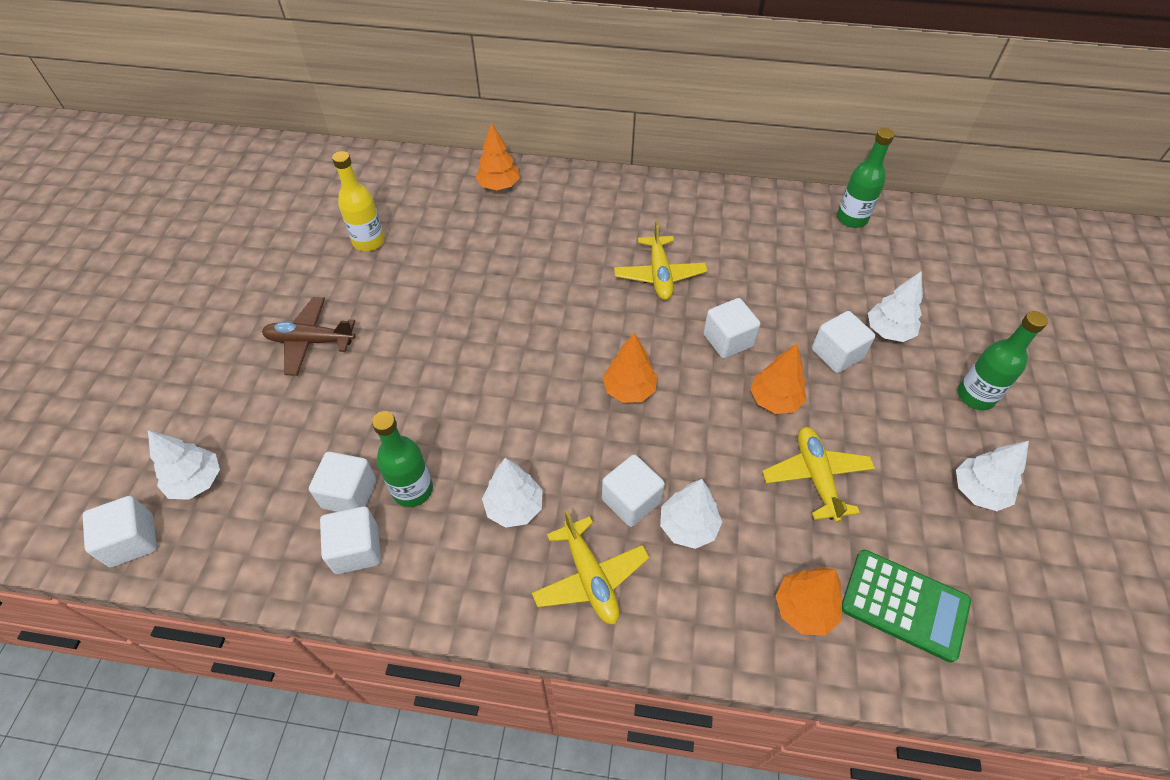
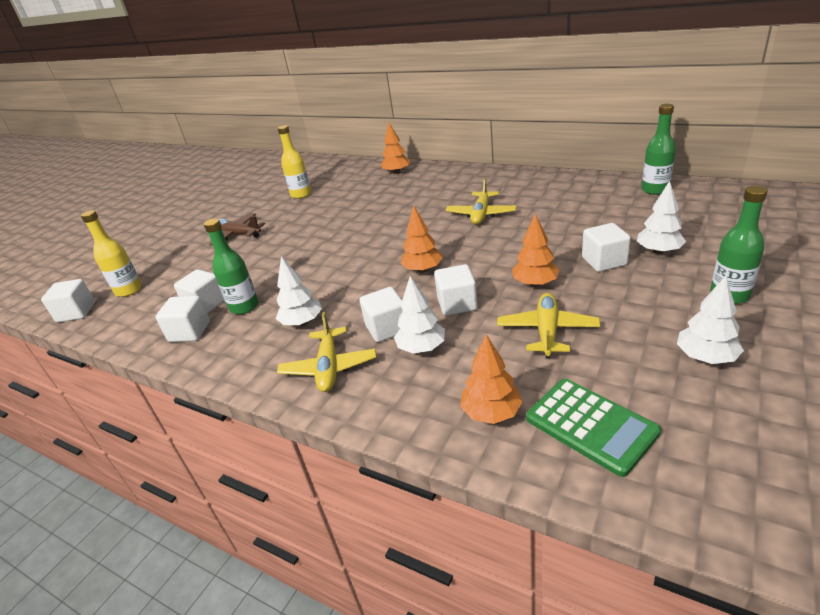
camera: 25 degrees right, 20 degrees down
(196, 481) = (129, 290): white tree -> yellow bottle
(728, 340) = (514, 249): white cube -> white cube (457, 304)

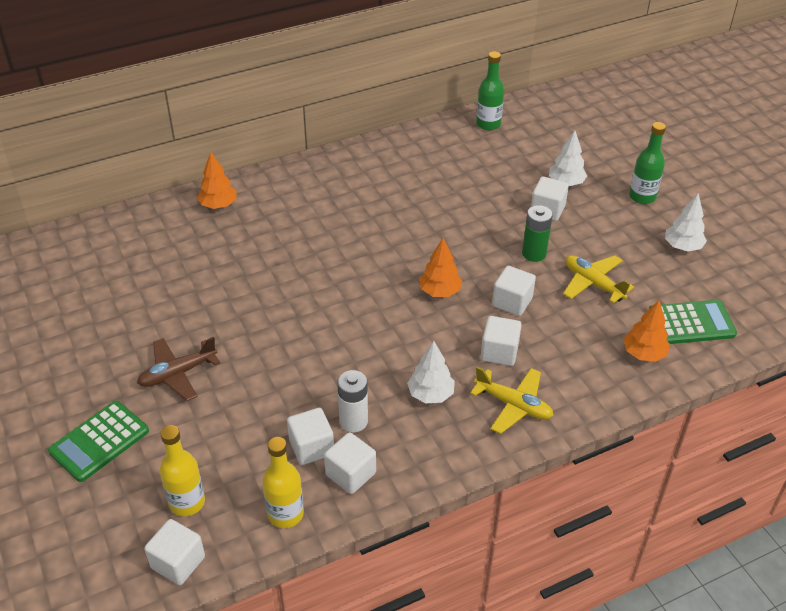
camera: 60 degrees left, 10 degrees up
(164, 244) = (99, 441): none -> green calculator
(244, 307) = (353, 421): green bottle -> white battery
(301, 194) = (152, 288): yellow bottle -> yellow bottle (285, 514)
(422, 348) = (545, 347): white tree -> none
(481, 214) = (394, 213): yellow plane -> none
(535, 283) = (534, 253): orange tree -> green battery

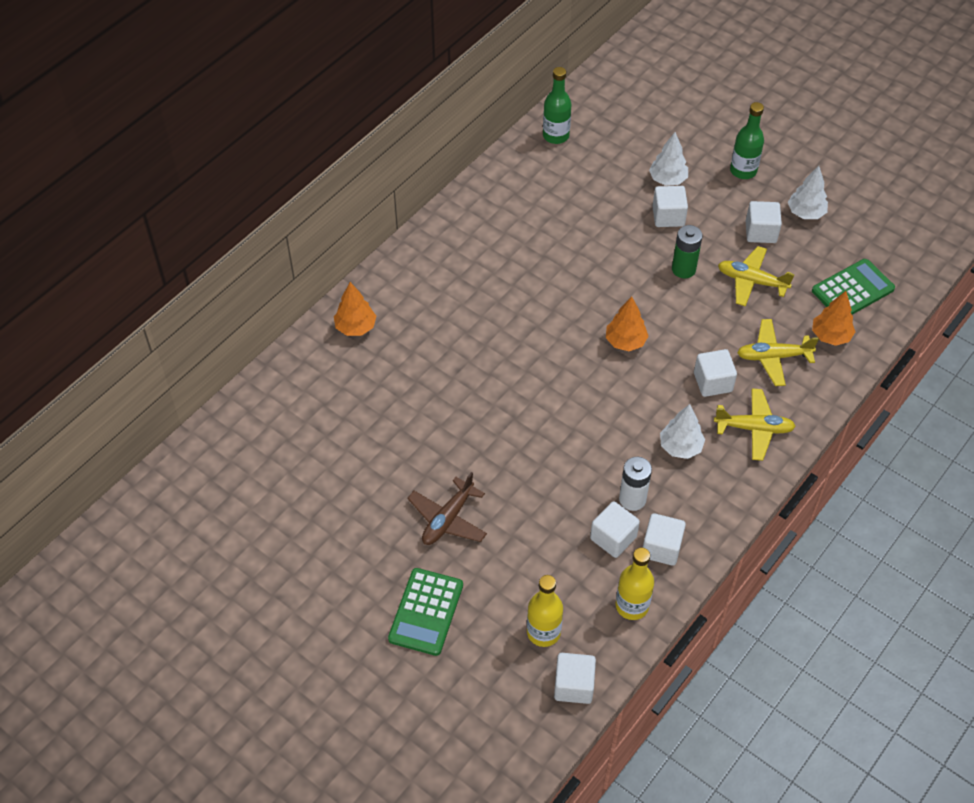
camera: 25 degrees left, 10 degrees up
(512, 302) = (694, 327): white cube -> white cube (760, 232)
(573, 351) = (773, 357): none -> yellow plane

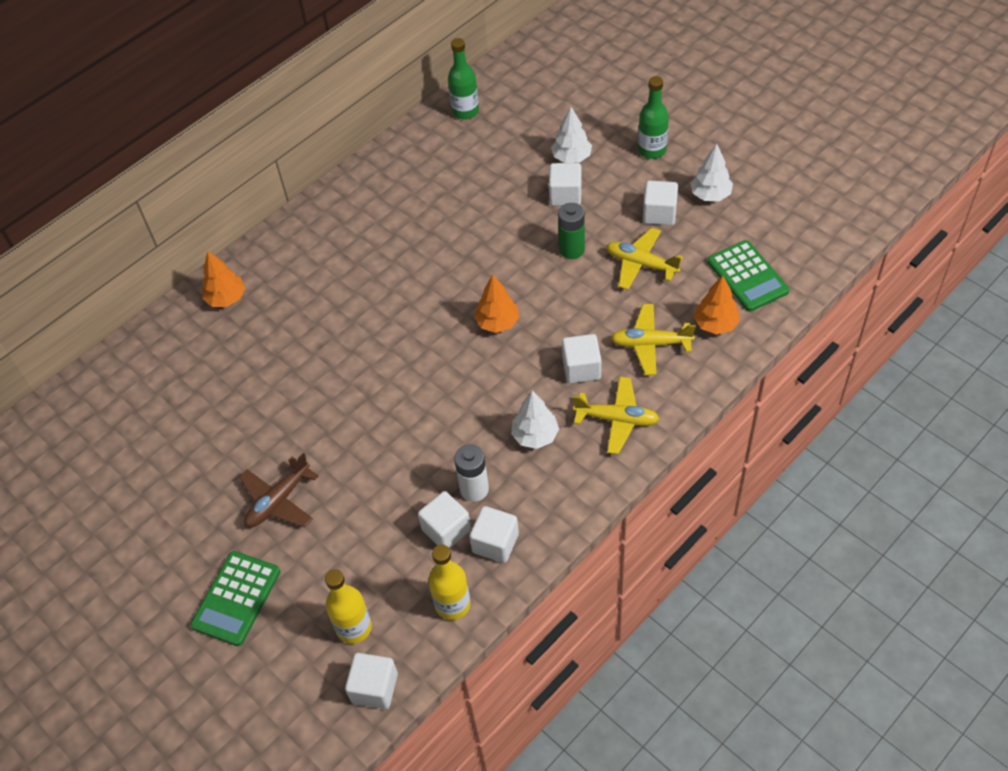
camera: 10 degrees right, 0 degrees up
(852, 290) = (747, 276): green calculator -> green calculator turned 90 degrees clockwise

